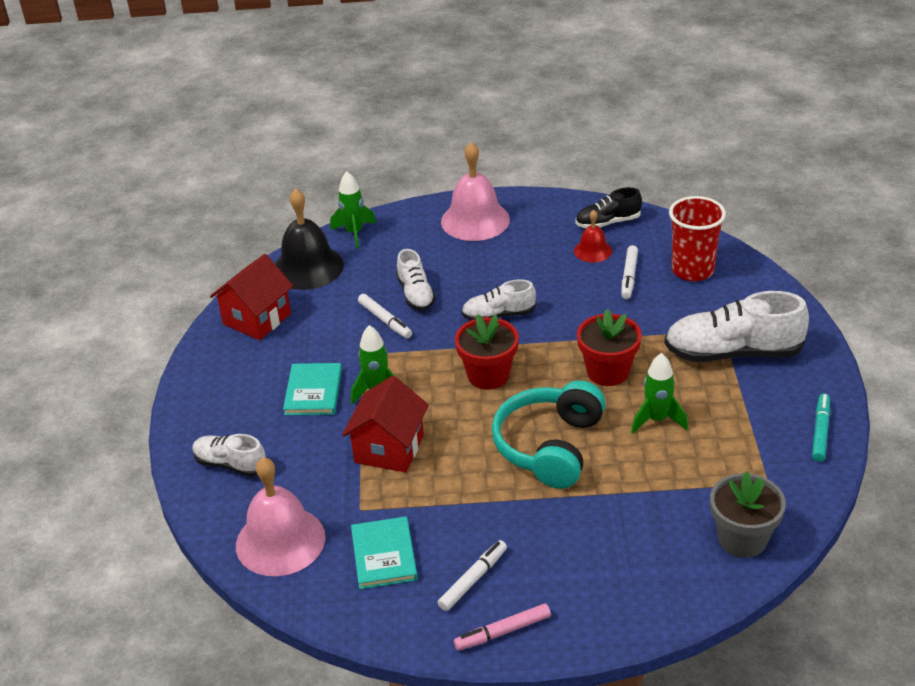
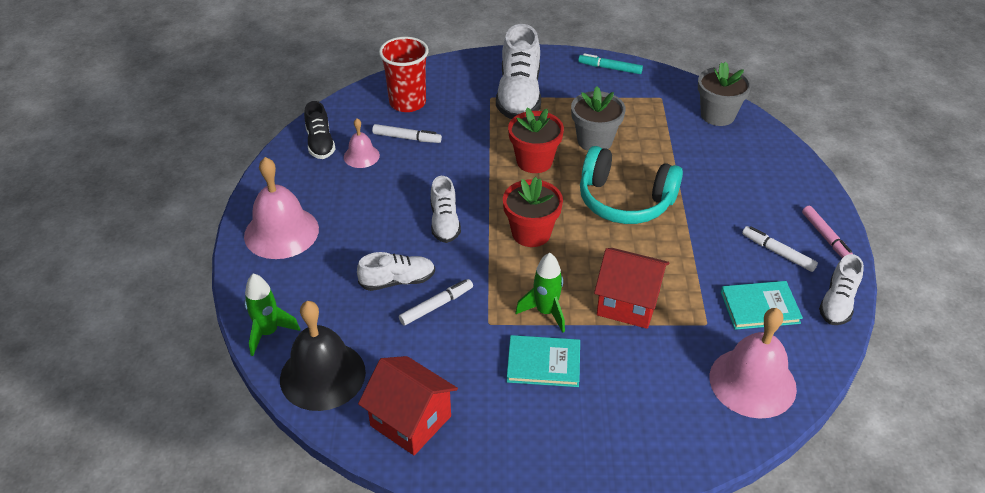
camera: 90 degrees left, 5 degrees up
(230, 464) = (652, 430): white shoe -> white shoe (837, 303)
(592, 251) = (361, 156): red bell -> pink bell
(657, 420) = (595, 141): green rocket -> grey flower pot

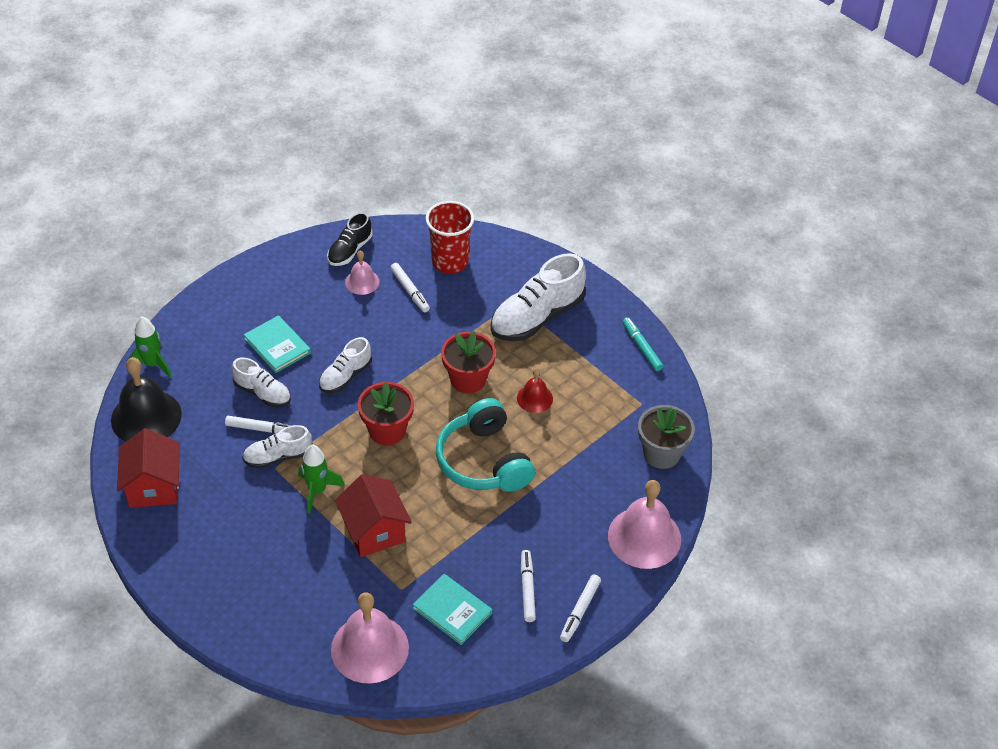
camera: 45 degrees right, 5 degrees up
(281, 232) = (242, 300): pink bell -> pink bell (644, 537)
(543, 363) = (269, 521): turquoise book -> turquoise book (277, 346)
(595, 141) = (534, 398): grey flower pot -> red bell
(826, 238) = (580, 611): pink marker -> white marker
(837, 303) = (509, 656): white shoe -> white shoe (278, 456)

